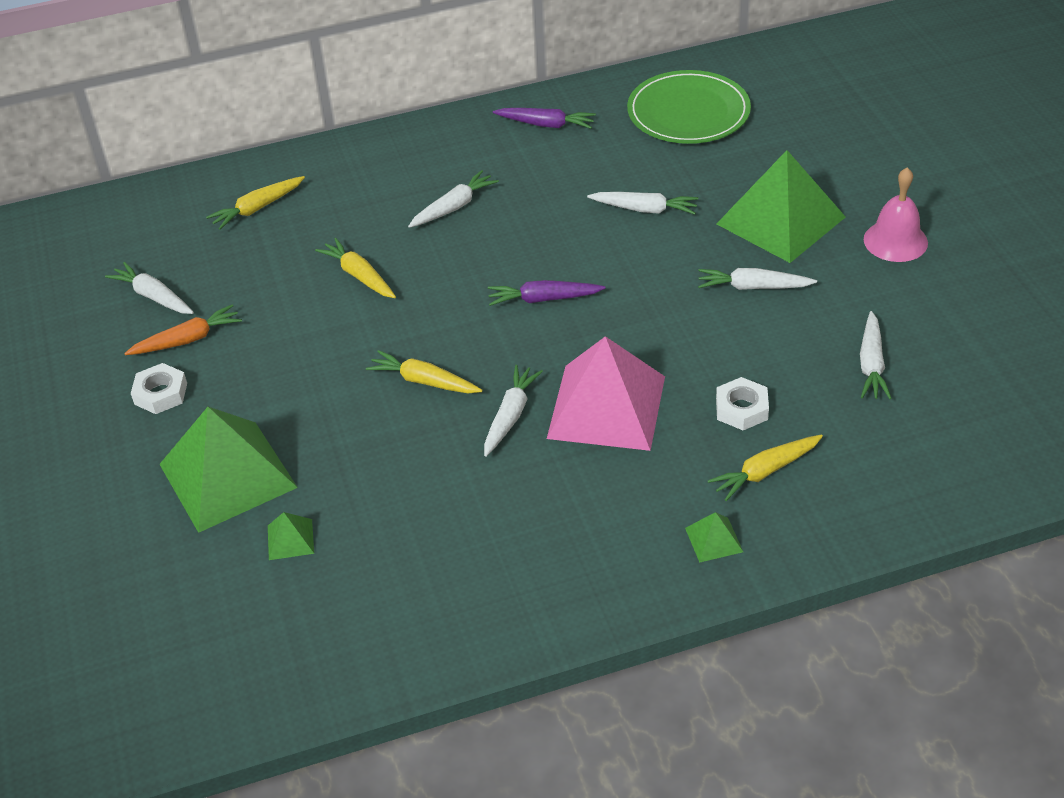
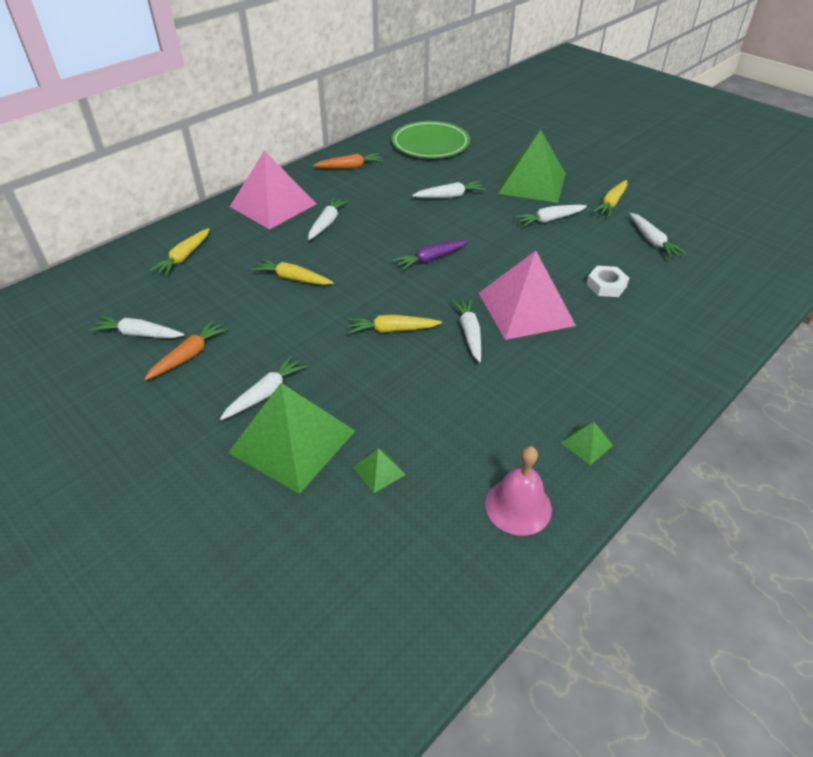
camera: 30 degrees left, 0 degrees up
(160, 394) = (192, 400): white nut -> none
(236, 412) = (265, 393): none -> white carrot
(406, 160) = (273, 205): none -> pink pyramid
(546, 124) = (350, 167): purple carrot -> orange carrot
(714, 539) = (663, 365): green pyramid -> green pyramid (586, 444)
(765, 472) = (653, 316): yellow carrot -> yellow carrot (611, 203)
(895, 241) = (602, 178): pink bell -> pink bell (518, 506)

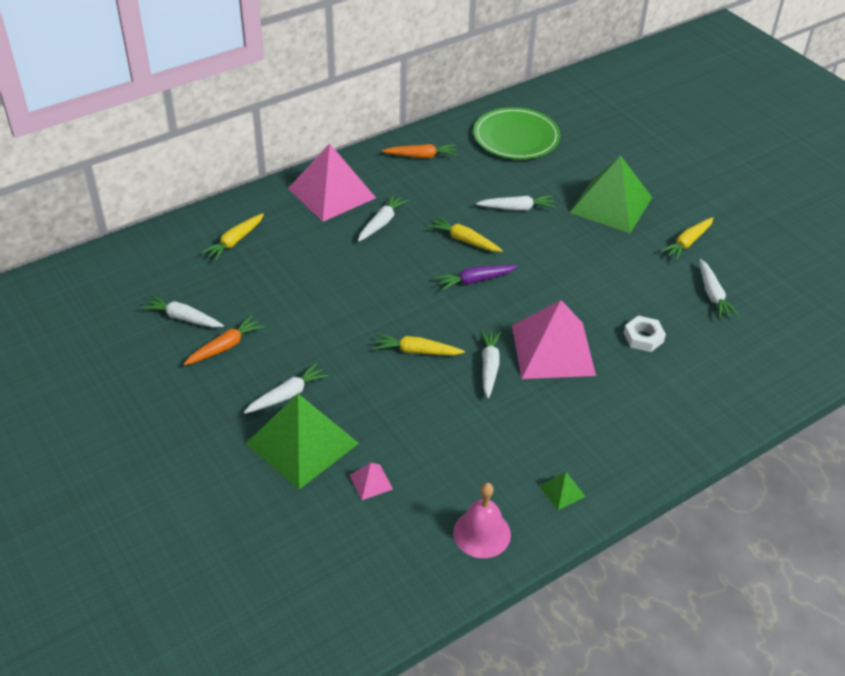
camera: 10 degrees right, 0 degrees up
(292, 278) = (334, 281): yellow carrot -> yellow carrot (464, 240)
(379, 470) = (371, 482): green pyramid -> pink pyramid
(549, 220) = (613, 253): white carrot -> none

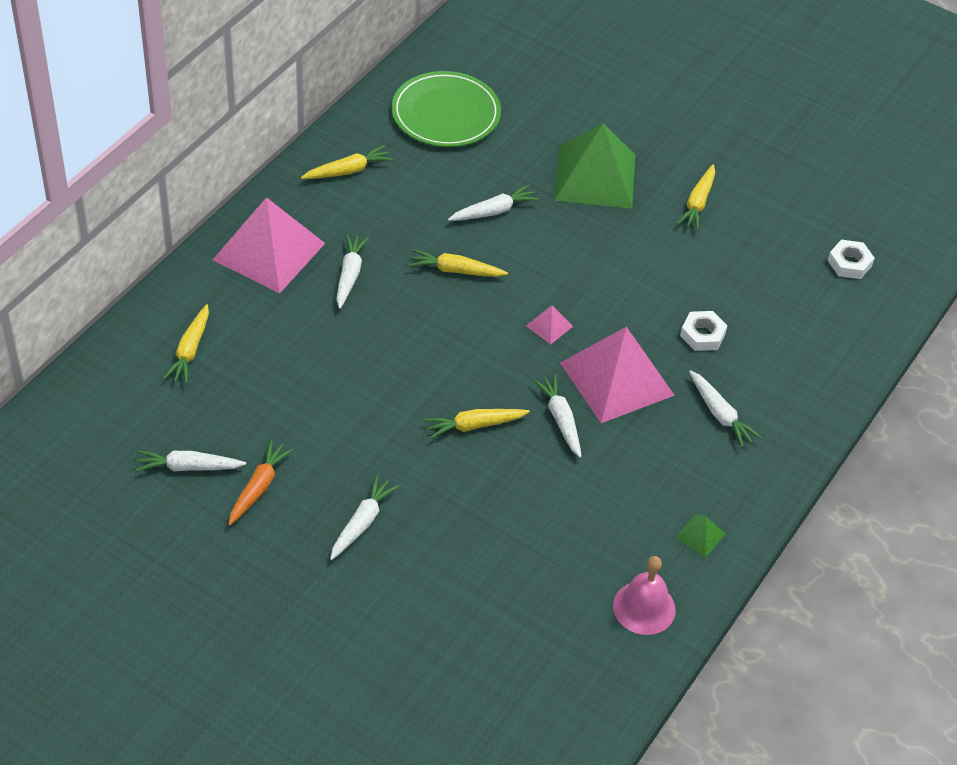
camera: 25 degrees left, 5 degrees up
(302, 443) = (410, 572): green pyramid -> none
(371, 482) = (505, 591): pink pyramid -> pink pyramid (549, 326)
(421, 156) = (348, 170): orange carrot -> yellow carrot
(475, 280) = (493, 319): purple carrot -> none
(713, 294) = (750, 261): white carrot -> white carrot (720, 414)
(801, 318) = (849, 263): none -> white nut

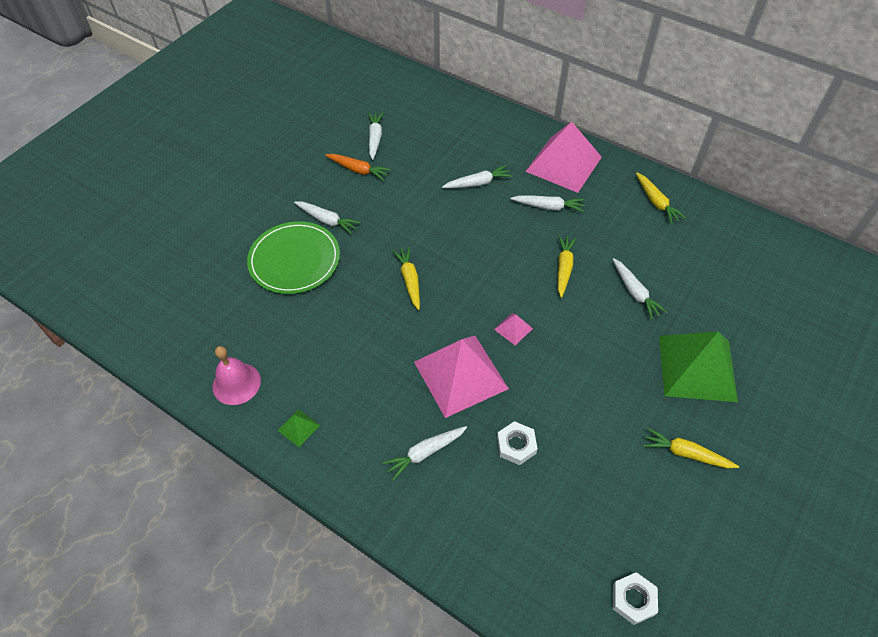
camera: 95 degrees right, 5 degrees up
(190, 350) = (469, 133): yellow carrot -> none
(446, 113) = (742, 260): green plate -> green plate (294, 260)
(560, 419) = (416, 334): white carrot -> white carrot (478, 183)

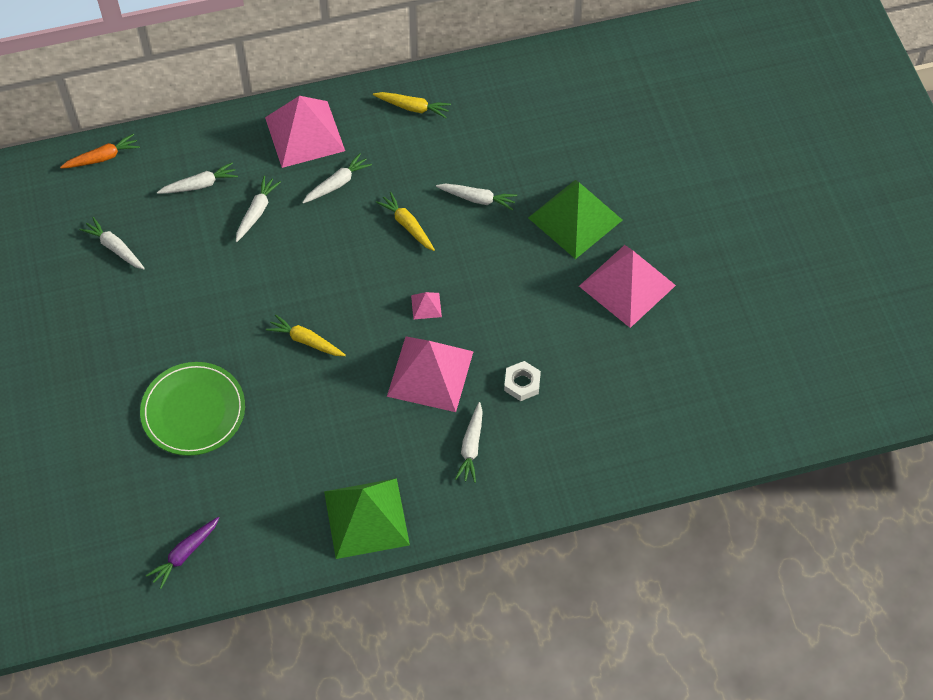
camera: 50 degrees left, 5 degrees up
(176, 337) = (185, 554): none -> purple carrot
(236, 383) = (280, 536): pink bell -> none
(298, 427) = (366, 517): green pyramid -> green pyramid, size x2.45
(327, 220) = (174, 355): white carrot -> white carrot (200, 185)
(358, 170) = (140, 289): orange carrot -> orange carrot (102, 157)
(633, 600) = (688, 404): white nut -> none
(686, 453) = (627, 285): yellow carrot -> pink pyramid

